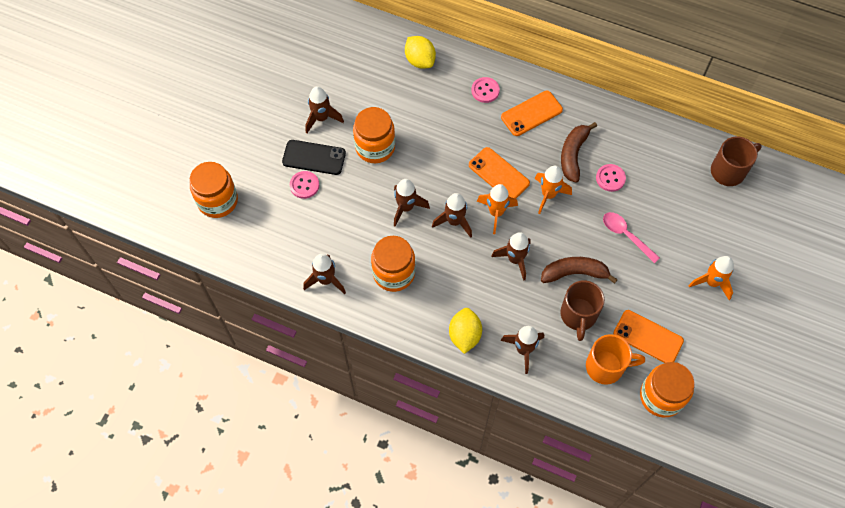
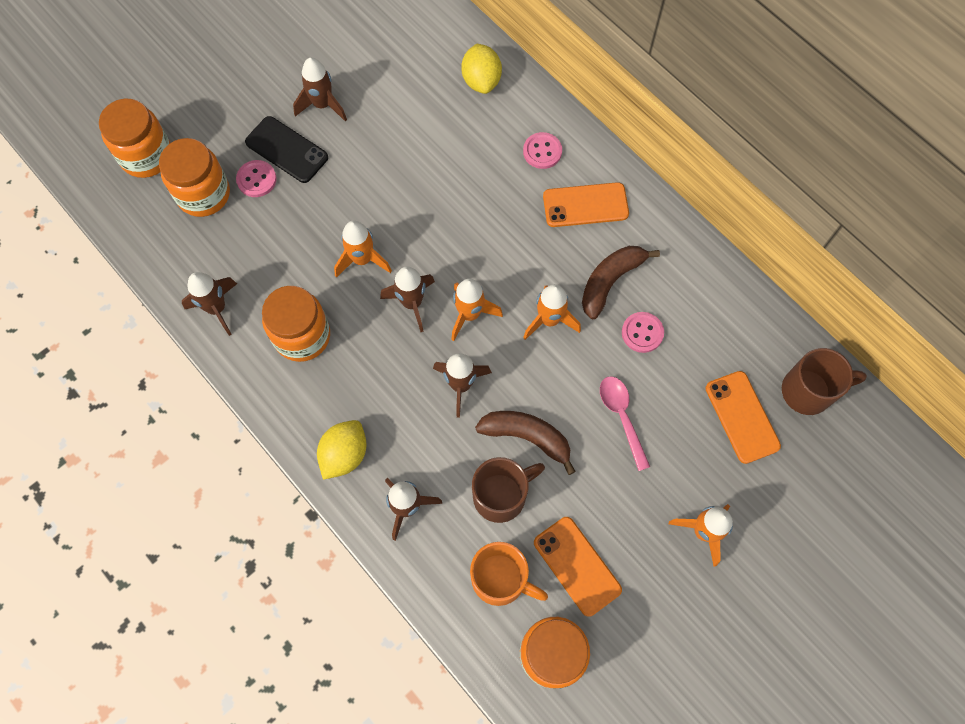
camera: 25 degrees right, 5 degrees up
(375, 147) = (366, 167): orange jar -> orange jar (203, 194)
(406, 207) = (362, 259): brown rocket -> orange rocket
(498, 174) = (500, 266): orange phone -> orange phone (742, 417)
(578, 315) = (501, 495): brown mug -> brown mug turned 150 degrees counterclockwise

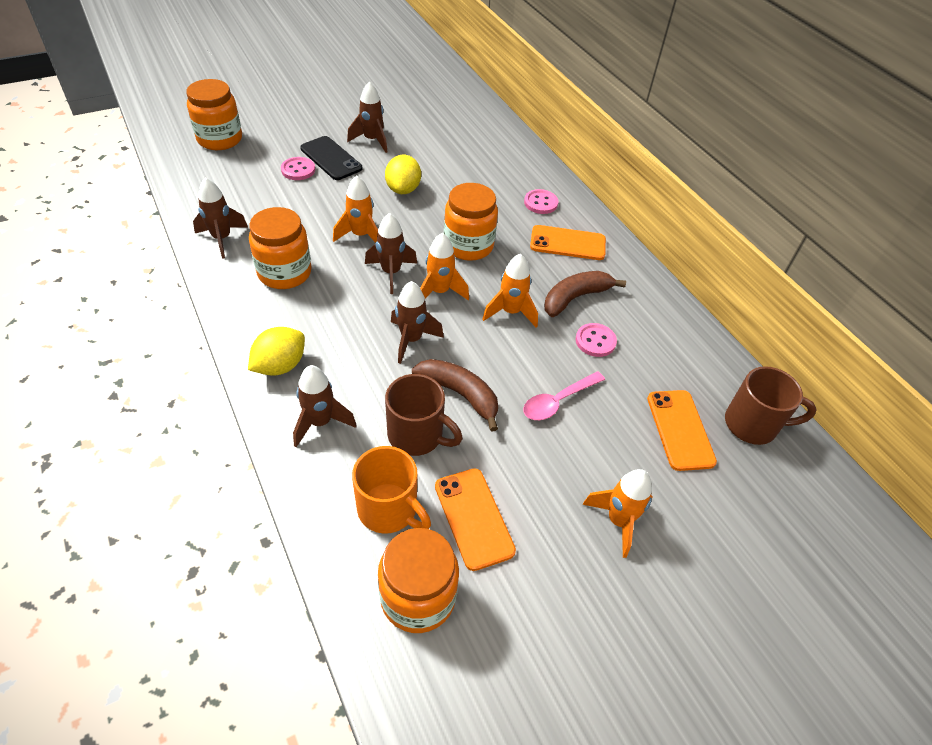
camera: 10 degrees right, 20 degrees down
(203, 194) = (251, 169): orange jar -> orange jar (468, 245)
(481, 80) = (504, 153): yellow lemon -> yellow lemon (403, 189)
(501, 495) = (417, 435): brown mug -> brown mug turned 45 degrees clockwise
(622, 417) = (558, 401): pink spoon -> pink spoon turned 120 degrees counterclockwise

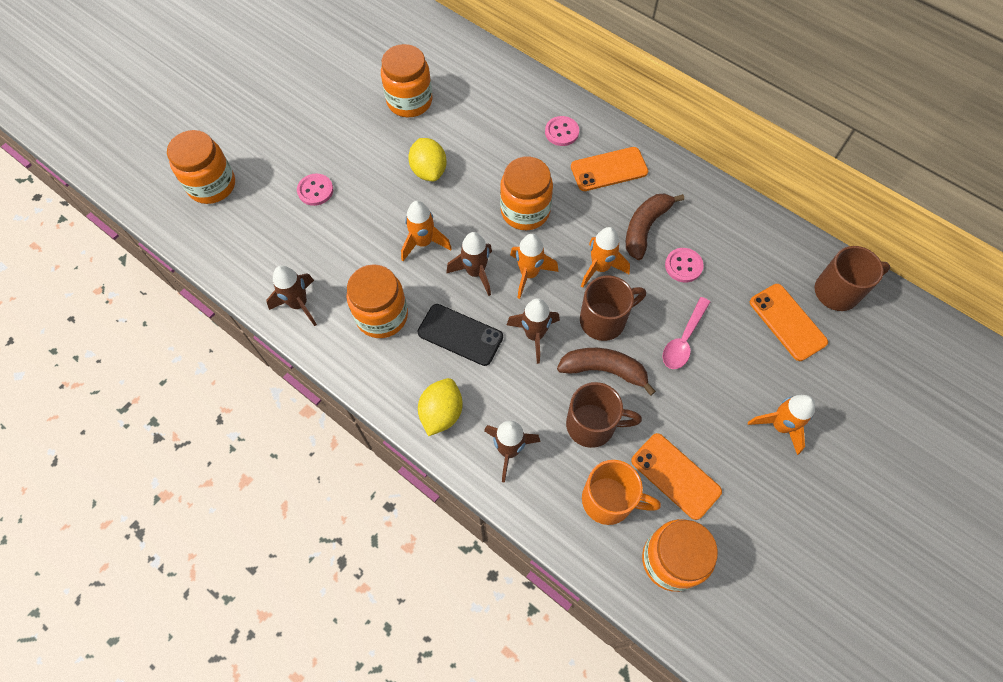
camera: 20 degrees left, 15 degrees up
(331, 158) = (338, 162): black phone -> black phone (460, 335)
(372, 140) = (362, 122): brown rocket -> none
(421, 140) = (409, 101): none -> orange jar
(487, 354) = (604, 320): none -> brown mug

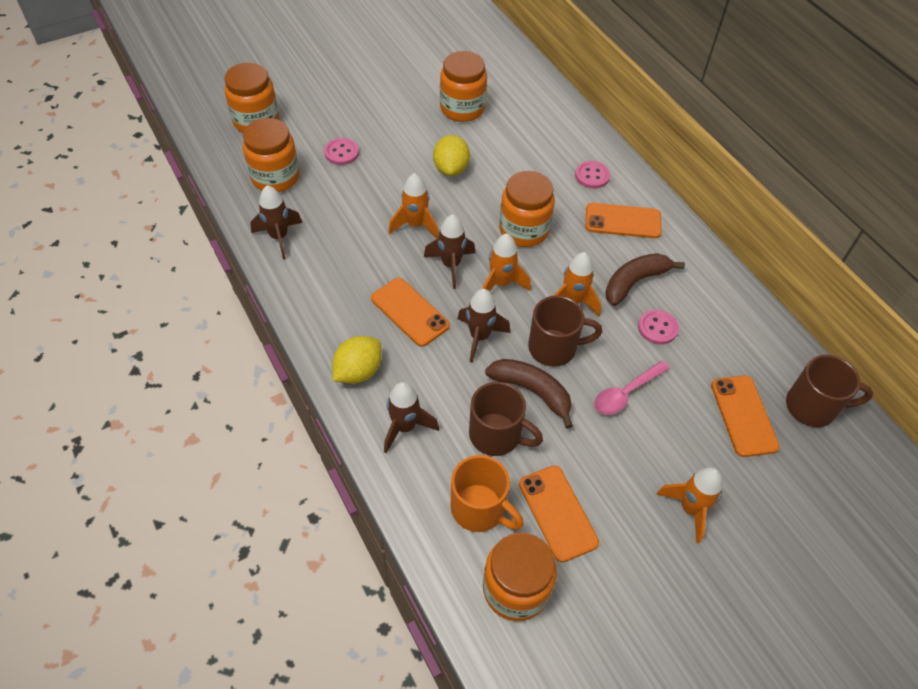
camera: 20 degrees right, 10 degrees down
(382, 316) = (347, 271): orange jar -> orange jar (275, 177)
(460, 335) = (410, 312): black phone -> orange phone

